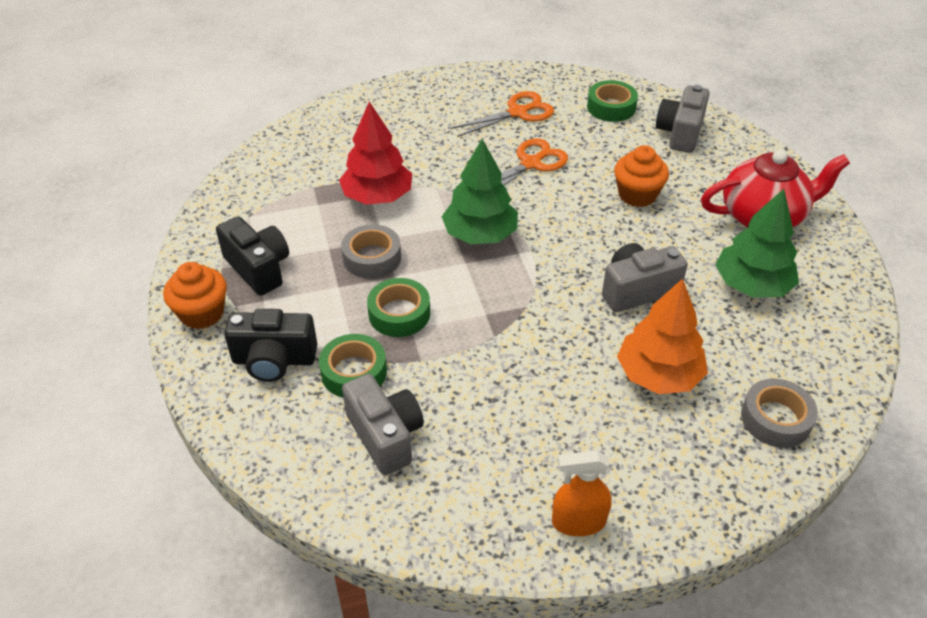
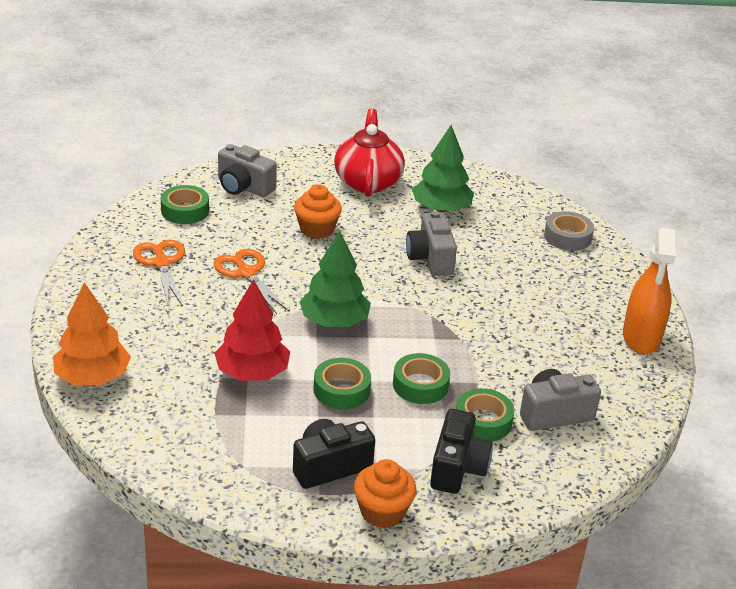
camera: 80 degrees left, 10 degrees down
(372, 258) = (341, 390): grey tape -> green tape
(578, 522) = (641, 338): orange spray bottle -> orange spray bottle, size x1.55
(658, 375) = (519, 272): orange tree -> orange tree (92, 377)

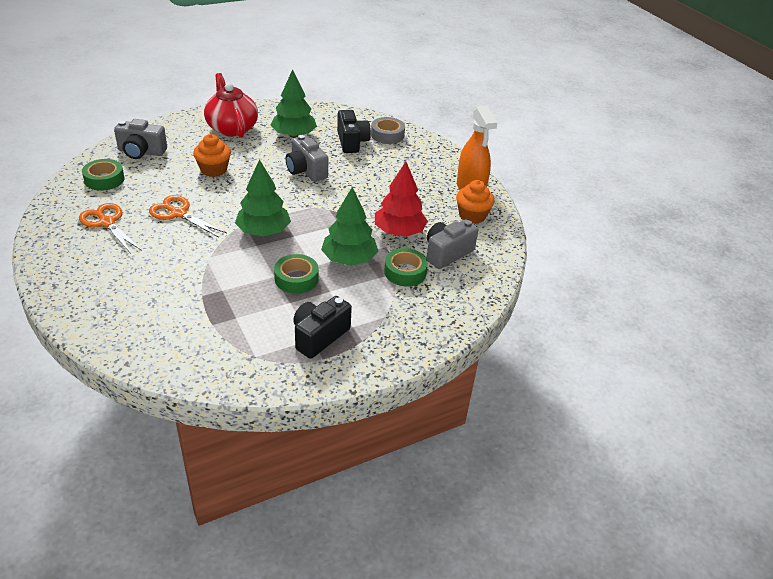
camera: 25 degrees left, 5 degrees up
(92, 377) = (97, 325): orange tree -> none
(252, 373) = (224, 285): red tree -> red tree (399, 232)
(382, 512) = (375, 357): orange cupcake -> orange cupcake (472, 216)
(420, 385) = (349, 259): green tape -> green tree
(457, 468) = (407, 309): black camera -> black camera (351, 142)

